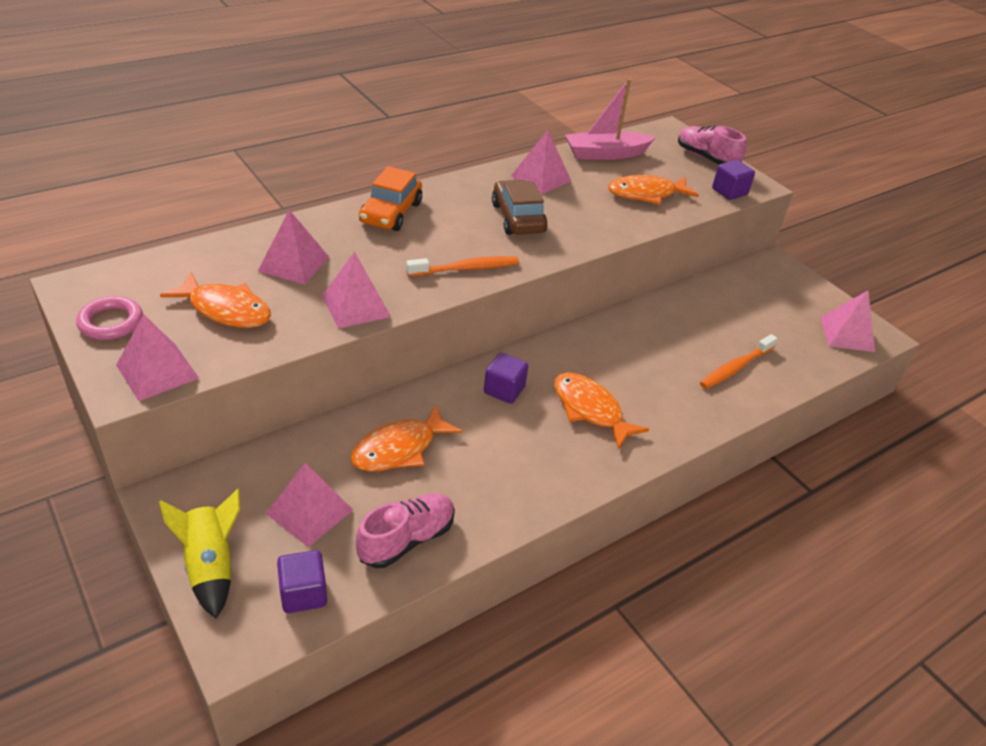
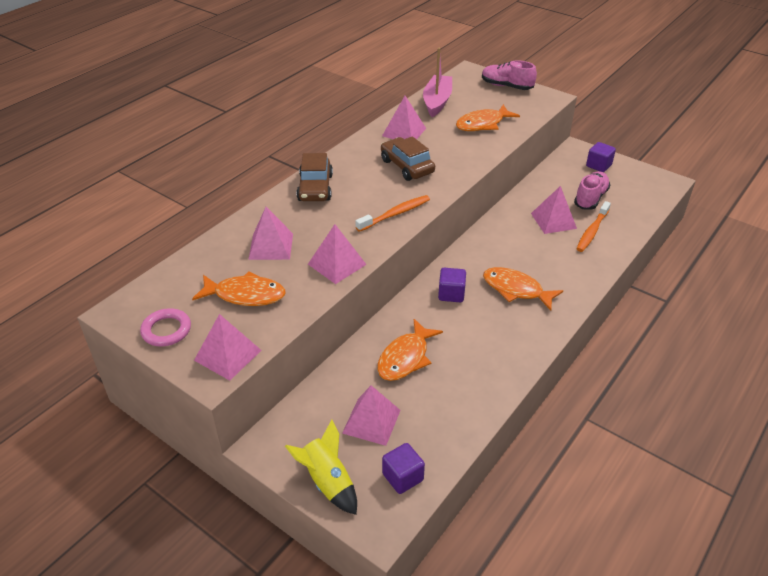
camera: 15 degrees left, 0 degrees up
(391, 213) = (315, 188): orange car -> brown car
(406, 539) = (448, 417): pink shoe -> pink shoe (590, 198)
(605, 154) = (437, 101): pink boat -> pink boat turned 135 degrees clockwise
(729, 192) = (536, 107): purple cube -> purple cube (598, 165)
(846, 334) = (648, 187): pink pyramid -> pink pyramid (553, 220)

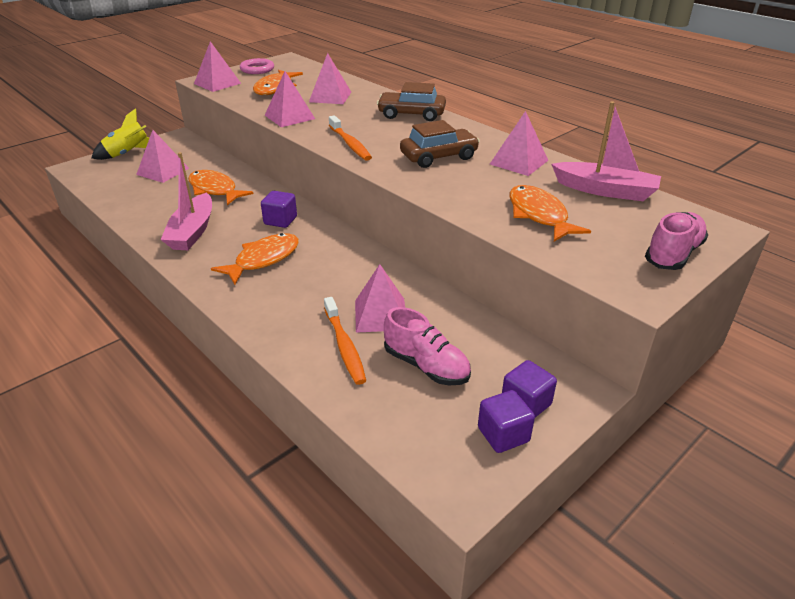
camera: 100 degrees right, 5 degrees down
(402, 477) = (103, 178): purple cube -> purple cube (503, 434)
(492, 348) = (192, 231): none -> pink boat
(592, 231) = (344, 346): orange toothbrush -> orange toothbrush turned 150 degrees counterclockwise

